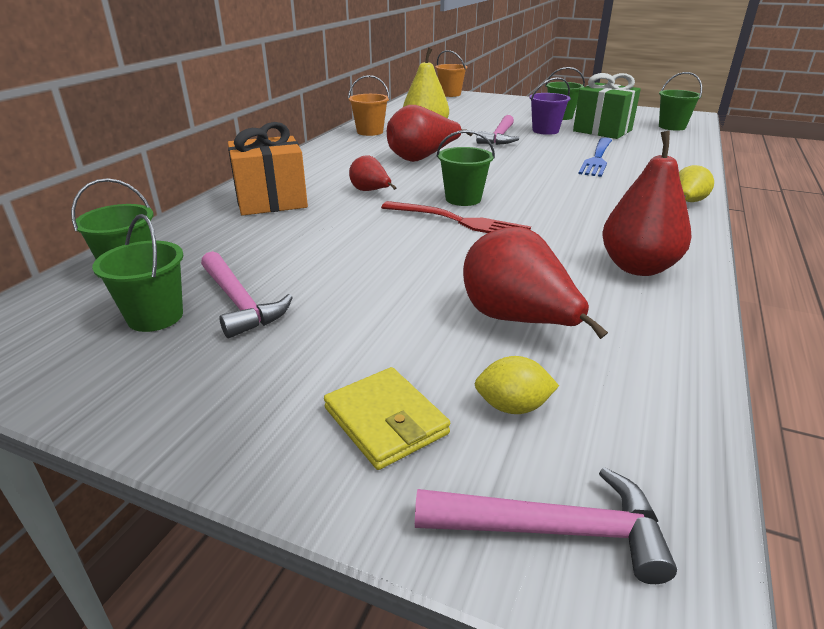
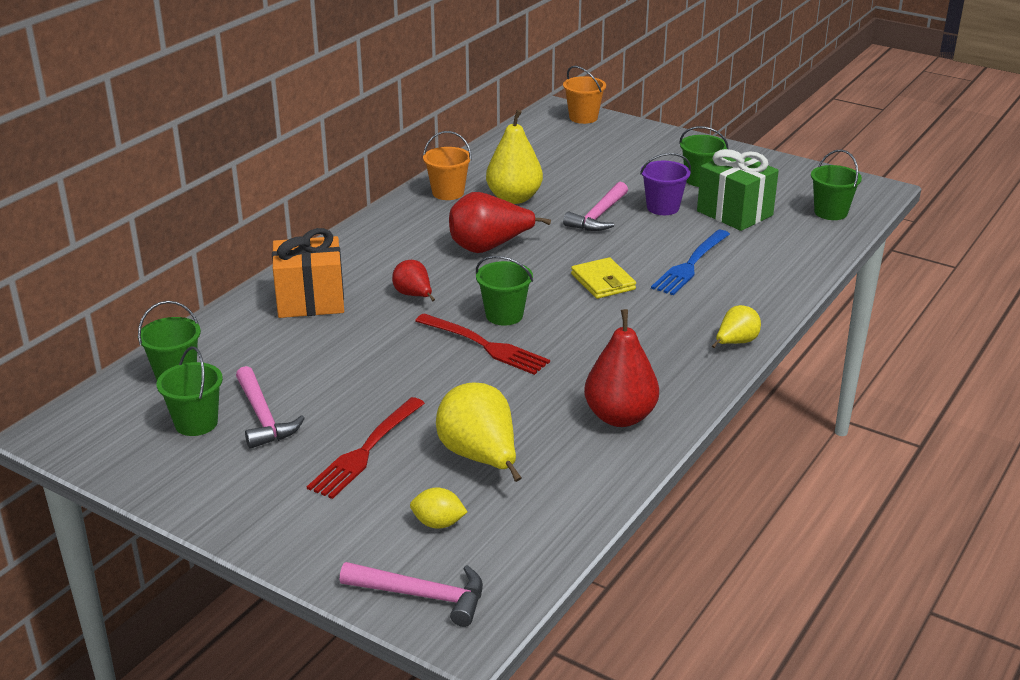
camera: 10 degrees right, 0 degrees up
(377, 326) = (366, 450): none -> red fork
(385, 421) = (347, 522): yellow wallet -> yellow wallet (603, 282)
(517, 320) = (480, 457): red pear -> yellow pear

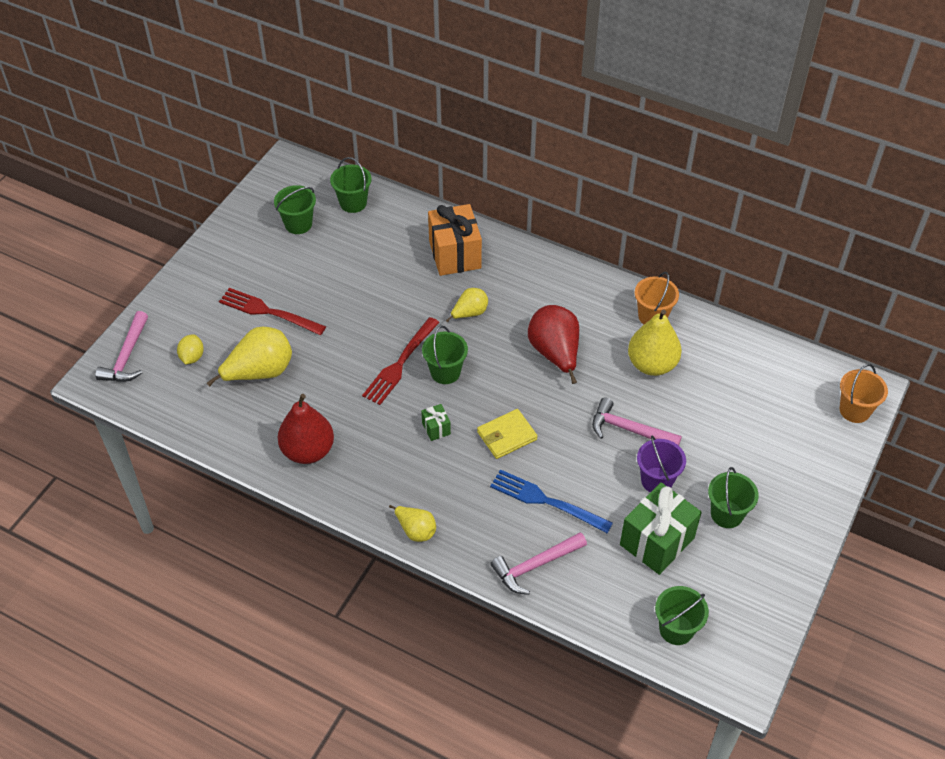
camera: 85 degrees right, 20 degrees up
(263, 417) = (305, 255): pink hammer -> pink hammer (535, 566)
(414, 295) = (469, 313): red pear -> yellow pear
(589, 325) = (436, 428): none -> green gift

